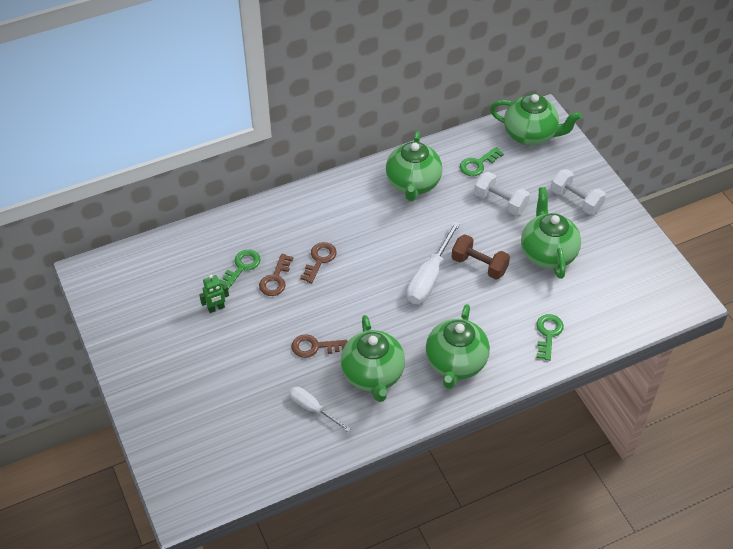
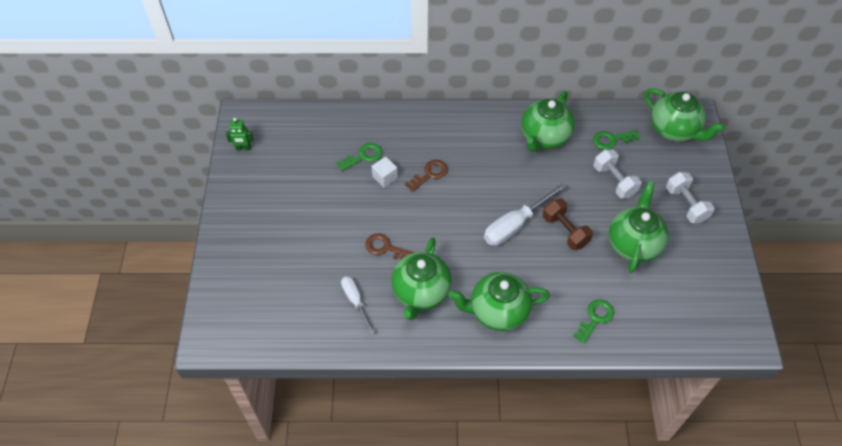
camera: 25 degrees right, 5 degrees up
(216, 308) = (324, 183): green robot -> green robot (243, 148)
(275, 279) = (385, 177): brown key -> white cube
(455, 363) = (497, 311): green teapot -> green teapot turned 45 degrees clockwise

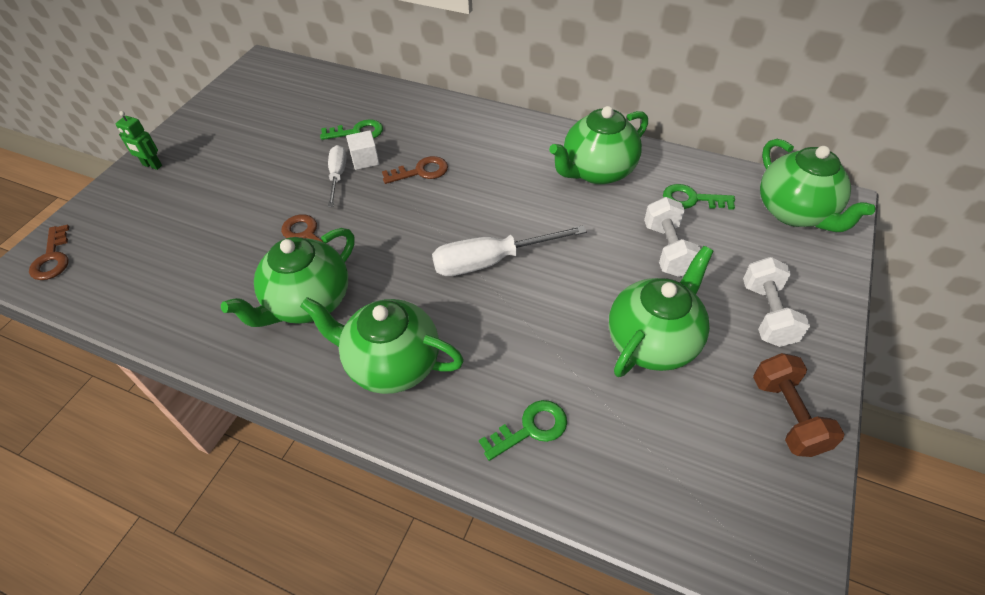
camera: 25 degrees right, 5 degrees down
(220, 325) = (52, 258): none -> brown key
(243, 148) = (237, 91): green robot -> green robot (152, 165)
(355, 301) = (221, 285): white screwdriver -> white screwdriver (337, 176)
(565, 231) = (557, 291): brown dumbbell -> brown dumbbell (787, 415)

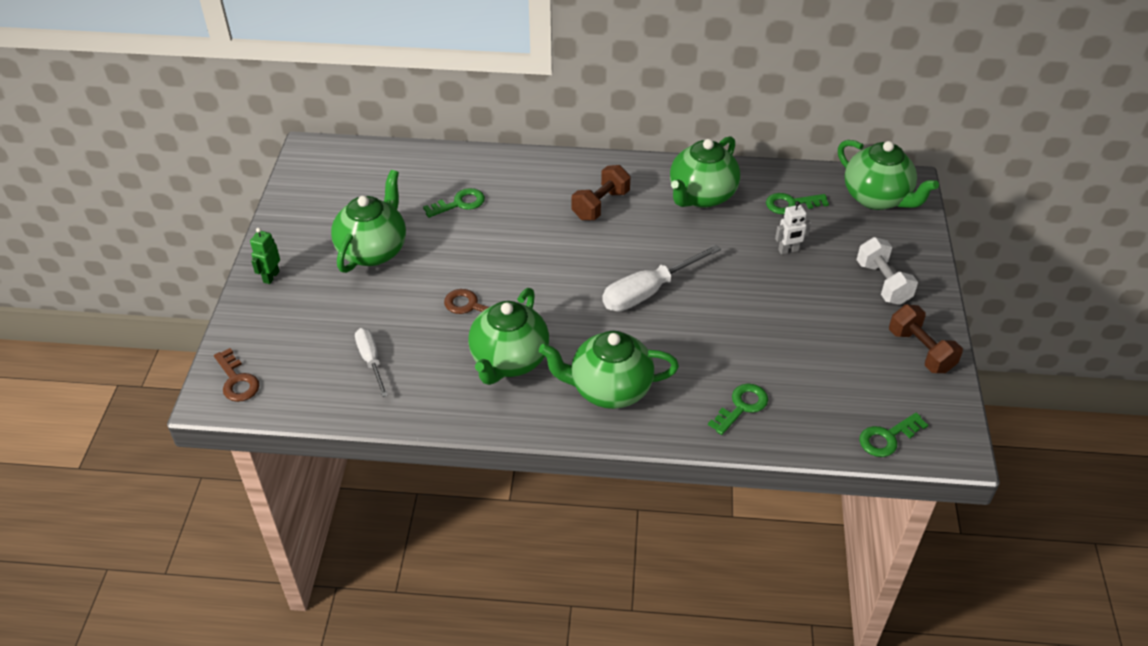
camera: 20 degrees left, 5 degrees down
(152, 165) = (271, 277): green robot -> green robot turned 105 degrees clockwise
(337, 176) = (466, 248): white screwdriver -> white screwdriver (371, 360)
(365, 160) = (483, 228): white cube -> none
(421, 171) = (543, 228): brown key -> none
(489, 160) = (601, 205): none -> brown dumbbell
(653, 341) = (805, 323): green teapot -> green teapot (373, 250)
(667, 250) = (788, 250): white dumbbell -> white robot
(700, 529) = (887, 438): none -> green key

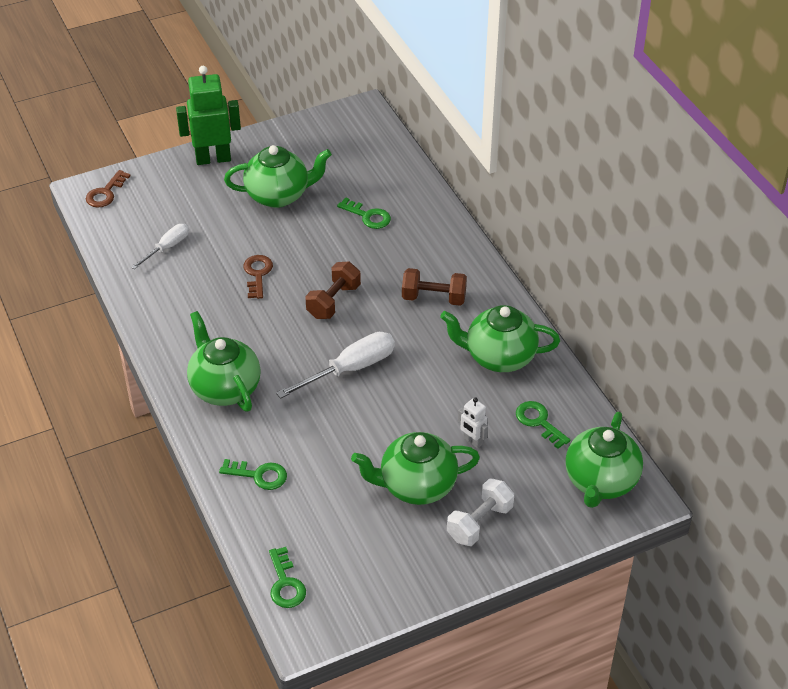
camera: 60 degrees right, 0 degrees up
(271, 277) = (213, 159): green robot -> green robot, size x2.07
(509, 361) = (216, 319): green teapot -> green teapot (416, 486)
(648, 292) = (350, 369): white screwdriver -> white screwdriver turned 120 degrees clockwise
(887, 438) = (285, 583): green key -> green key turned 135 degrees counterclockwise
(920, 351) = (408, 577): brown dumbbell -> brown dumbbell (333, 301)

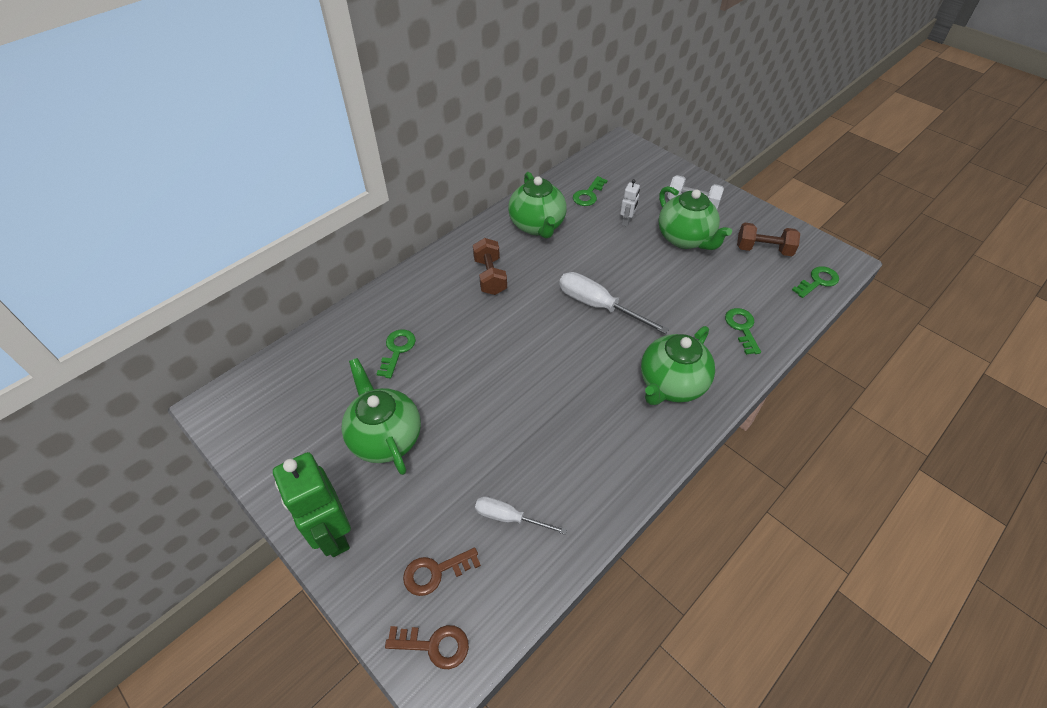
camera: 110 degrees left, 5 degrees up
(257, 274) = (515, 413): brown key -> brown key (435, 572)
(333, 301) = (525, 341): brown dumbbell -> brown dumbbell (763, 249)
(600, 482) = (621, 160): green teapot -> none

